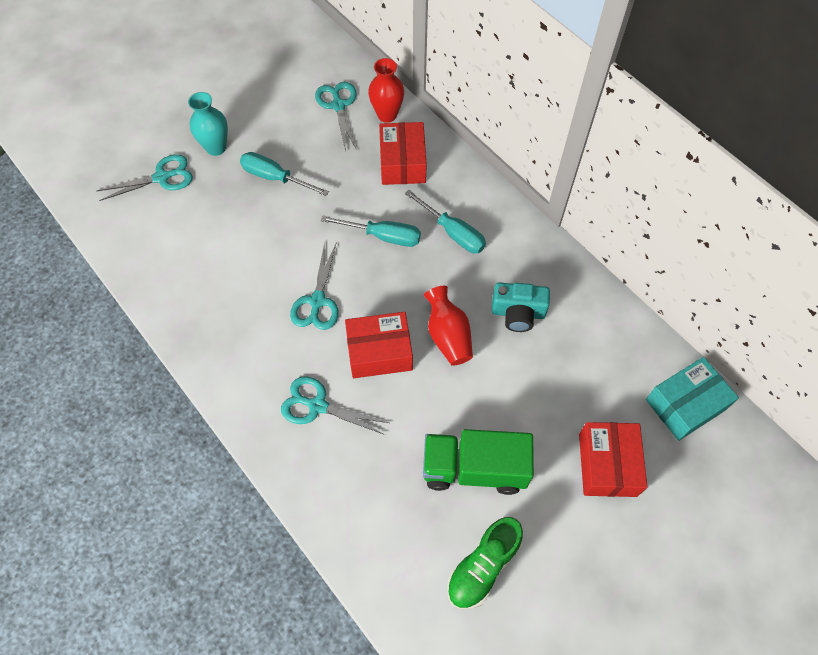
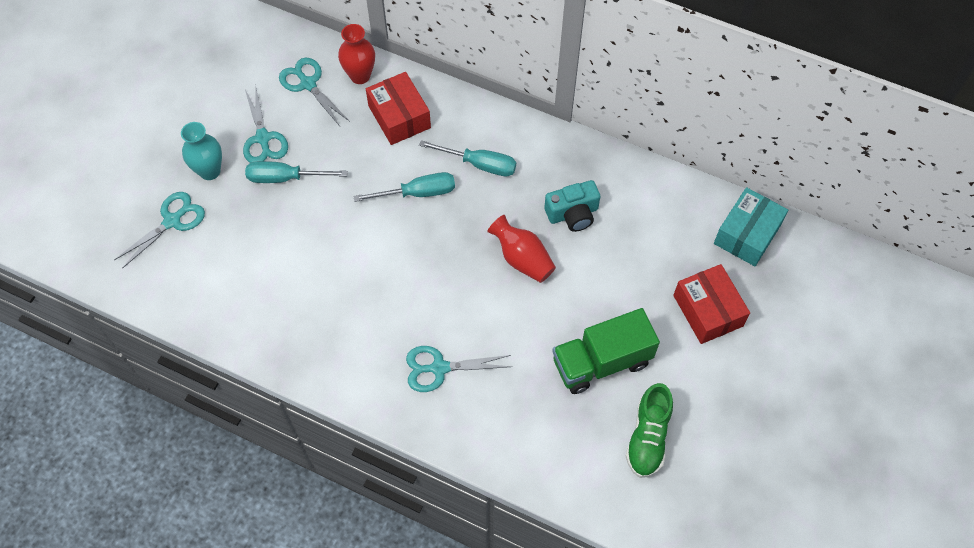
camera: 25 degrees left, 0 degrees up
(317, 301) = (389, 277): turquoise scissors -> turquoise scissors (263, 138)
(379, 352) = (469, 298): red box -> none

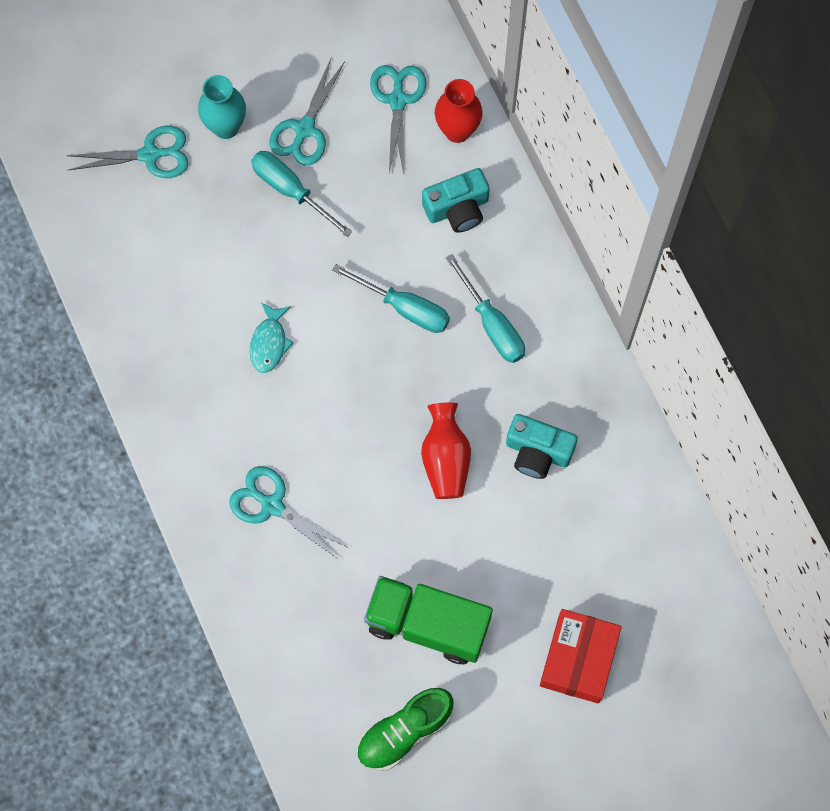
camera: 40 degrees right, 10 degrees up
(350, 274) = (269, 343): none -> turquoise fish
(399, 117) = (457, 208): red box -> turquoise camera
(747, 234) = (694, 615): turquoise box -> none

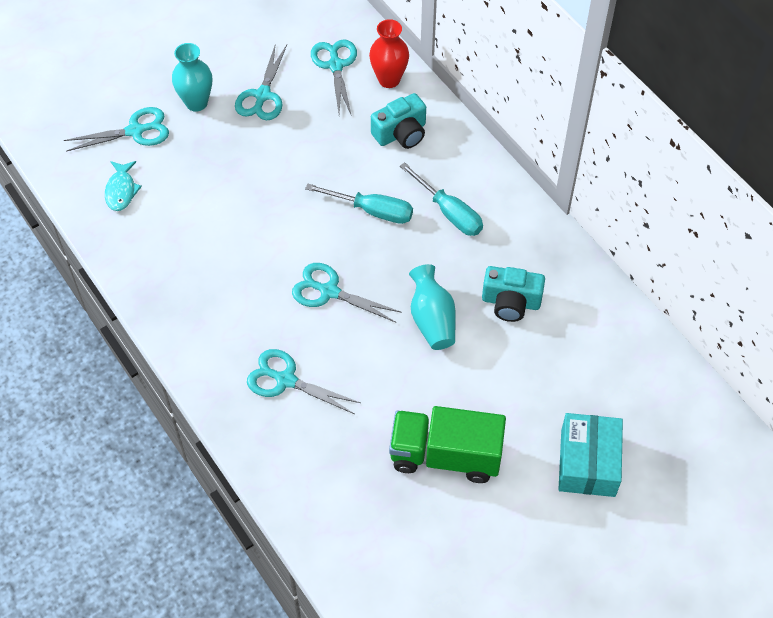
camera: 10 degrees left, 15 degrees down
(269, 343) = (260, 254): turquoise fish -> turquoise fish (121, 190)
(291, 190) = (259, 140): turquoise screwdriver -> none
(338, 404) = (329, 291): none -> turquoise scissors
(404, 731) = (444, 551): green shoe -> none
(445, 459) = (432, 320): red vase -> turquoise vase
(578, 659) = (588, 463): red box -> turquoise box

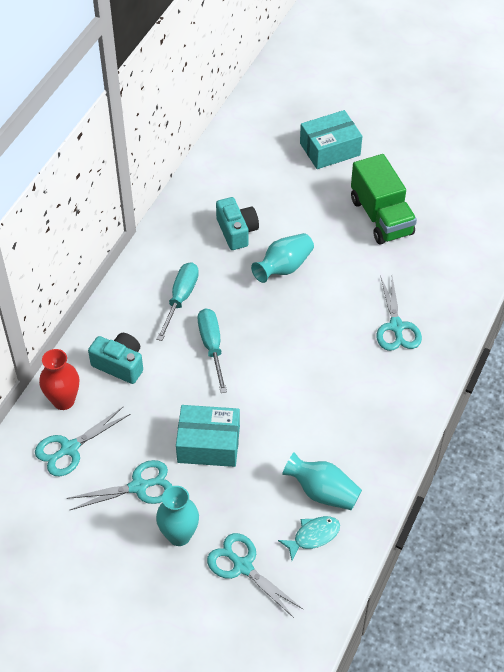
camera: 120 degrees left, 5 degrees down
(155, 218) = (322, 492): none -> turquoise vase
(267, 160) = (208, 444): none -> turquoise box
(329, 291) = (305, 338): turquoise scissors -> none

